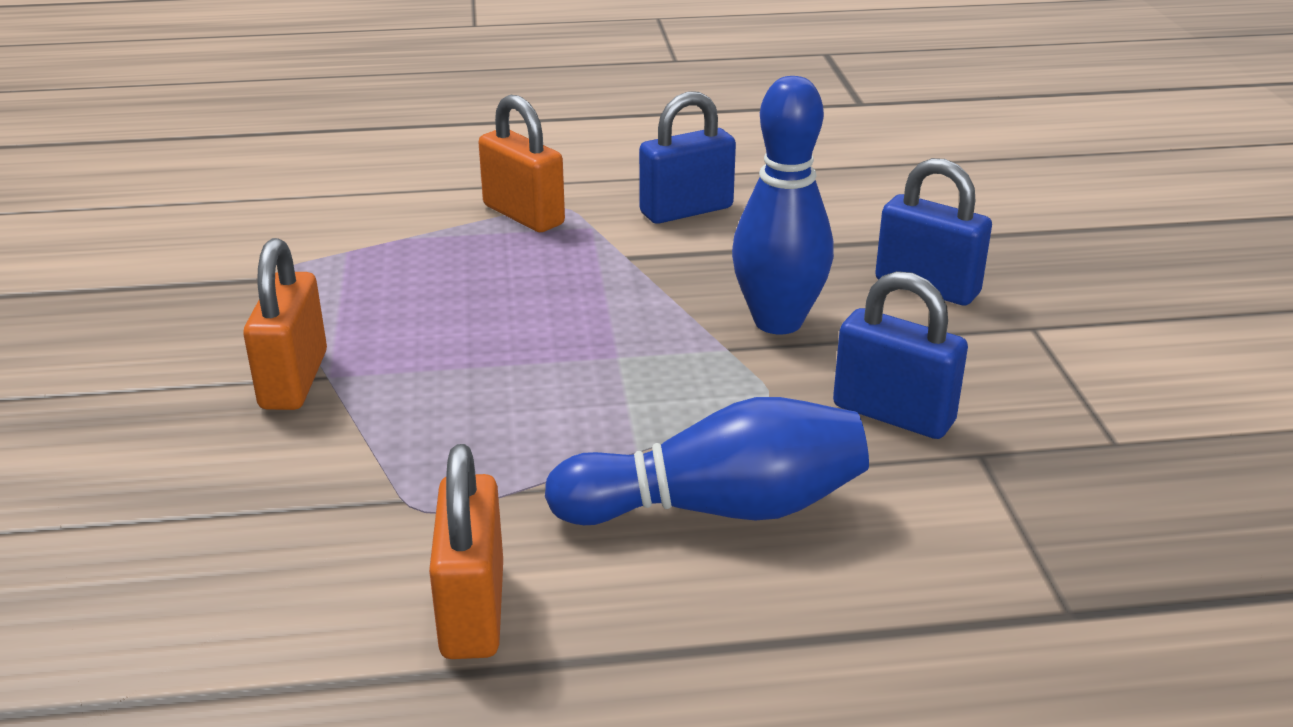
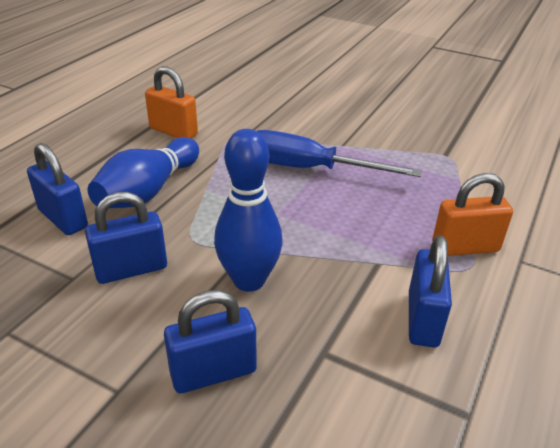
camera: 125 degrees right, 5 degrees up
(294, 380) = (345, 138): orange padlock -> none
(450, 377) = (309, 169): none -> blue screwdriver
(908, 554) = (63, 219): none -> blue padlock

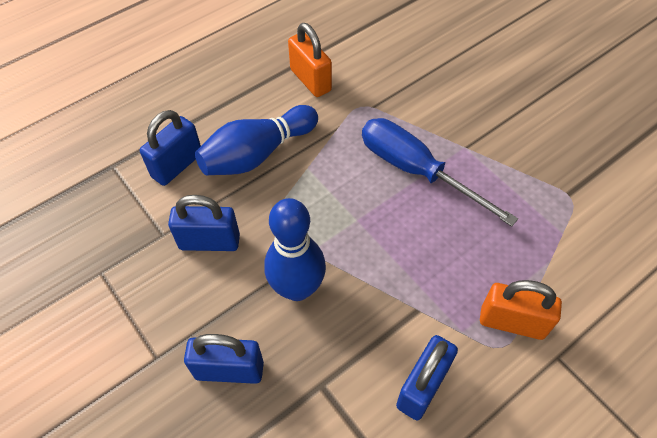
camera: 25 degrees right, 20 degrees up
(63, 219) = (177, 165): blue padlock -> blue padlock turned 60 degrees clockwise

